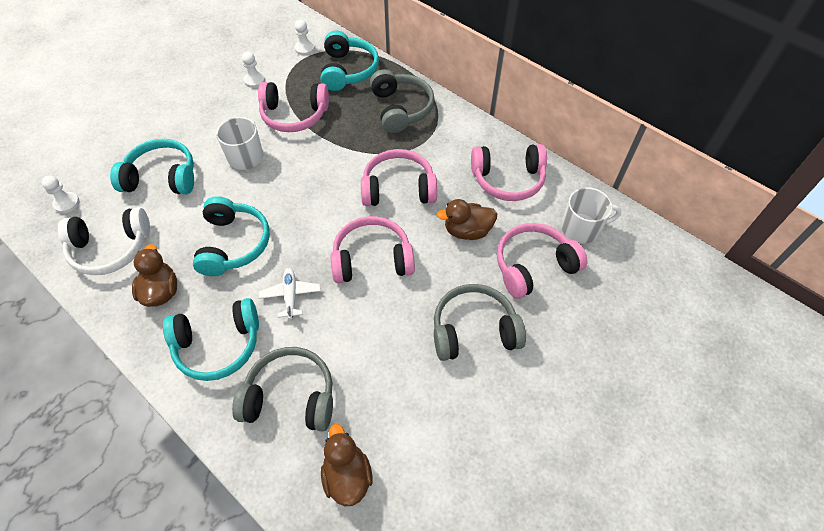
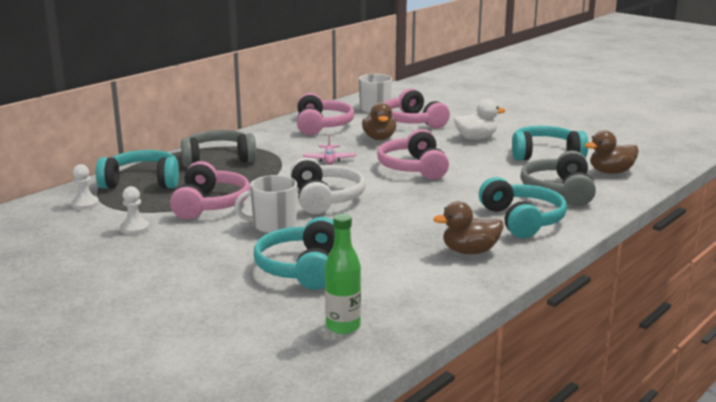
camera: 90 degrees left, 35 degrees down
(67, 203) = (343, 326): white pawn -> green bottle
(111, 248) = (416, 286): white headphones -> white headphones (325, 198)
(233, 244) = (402, 222): turquoise headphones -> turquoise headphones (545, 154)
(290, 295) = (459, 195): white plane -> none
(398, 188) = (329, 160): pink headphones -> pink plane
(474, 330) = (476, 138): grey headphones -> white duck

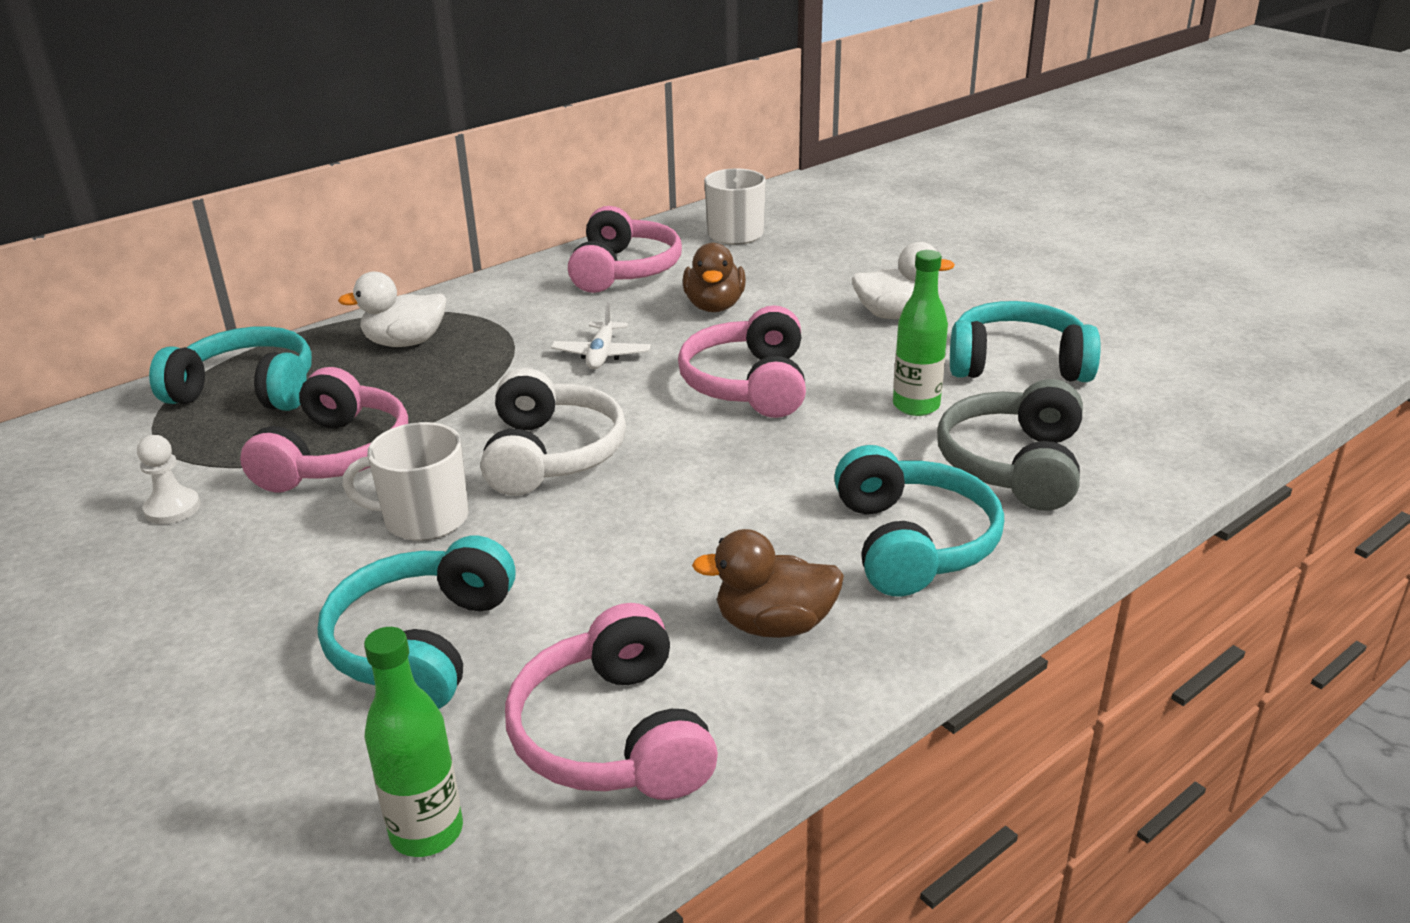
camera: 10 degrees right, 10 degrees up
(85, 204) = (121, 440): white pawn -> none
(218, 159) = (405, 342): grey headphones -> white duck
(329, 160) = (601, 355): pink plane -> white plane
(413, 121) = (792, 268): pink headphones -> pink headphones (614, 735)
(502, 172) = (916, 406): none -> green bottle
(610, 172) = (1136, 419): brown duck -> none

